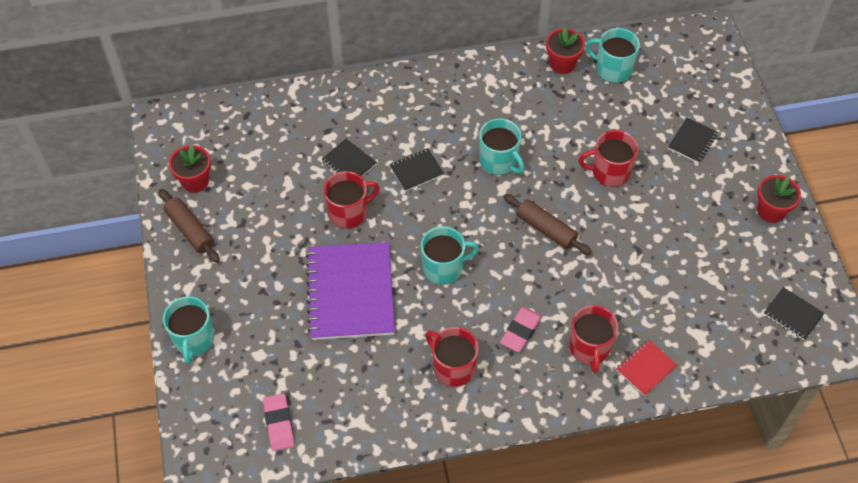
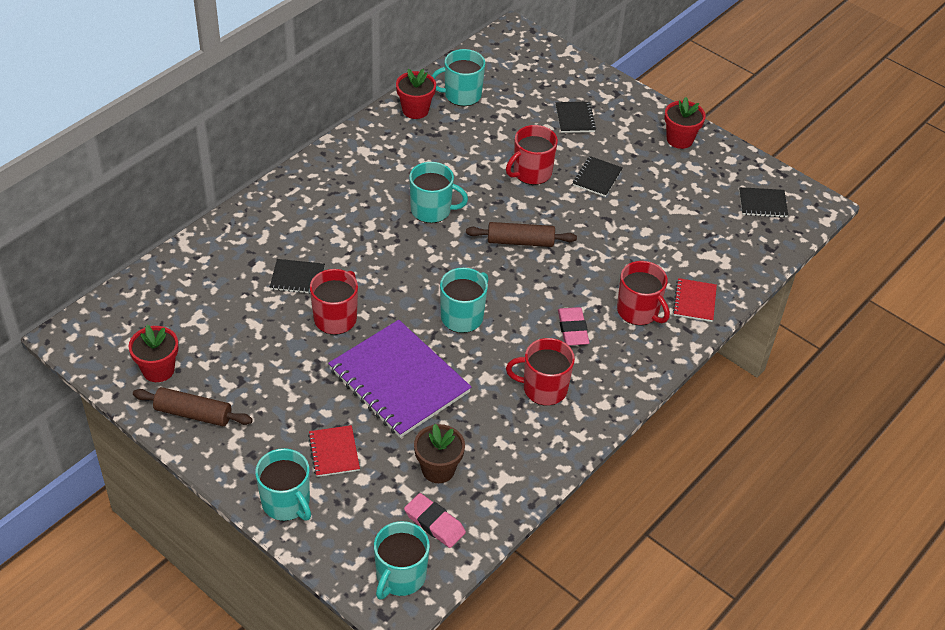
camera: 40 degrees left, 10 degrees down
(221, 448) = (400, 576): none -> turquoise mug
(257, 321) = (334, 452): none -> red notebook
(317, 383) = (438, 469): none -> brown flower pot
(416, 170) = (366, 253): black notebook -> black notebook (597, 178)

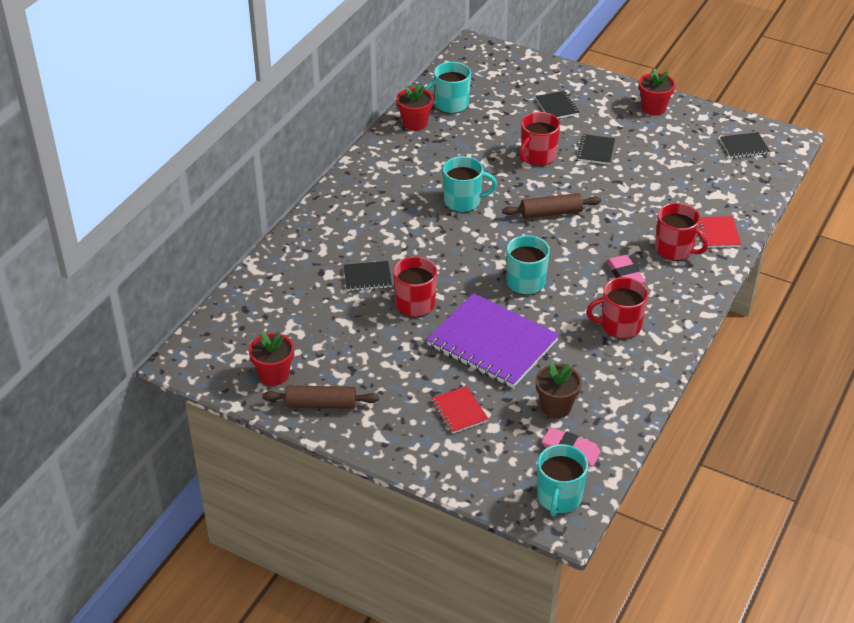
camera: 10 degrees left, 5 degrees down
(286, 503) = (434, 459): turquoise mug -> none

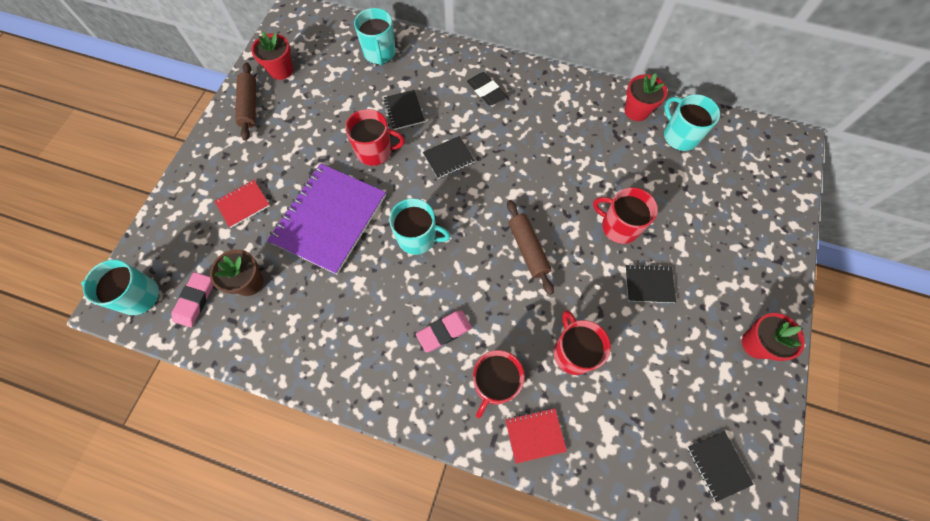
camera: 80 degrees right, 25 degrees up
(359, 215) = (486, 91): none -> black eraser
(463, 201) = (526, 169): turquoise mug -> turquoise mug (379, 53)
(557, 106) = (716, 236): black notebook -> black notebook (448, 158)
(619, 325) = (364, 332): red mug -> red mug (573, 352)

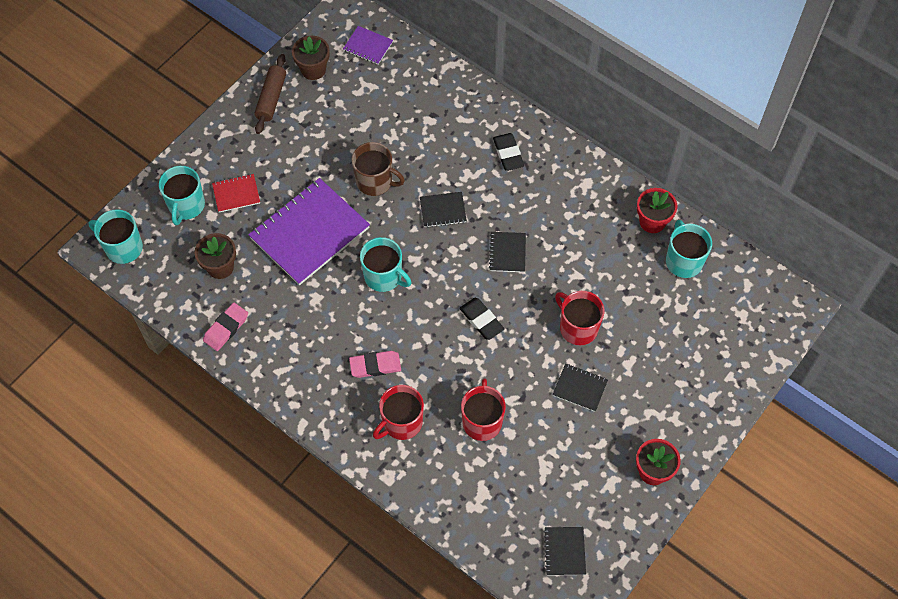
camera: 20 degrees right, 5 degrees down
(195, 300) = (169, 267): pink eraser -> pink eraser (226, 328)
(281, 70) = (313, 70): red flower pot -> brown flower pot
(324, 37) = (368, 46): none -> purple notebook
(375, 151) = (375, 181): red mug -> brown mug
(379, 53) = (417, 80): turquoise mug -> turquoise mug (186, 206)
(404, 111) = (418, 149): black notebook -> black notebook (507, 253)
(528, 249) = (481, 320): brown rolling pin -> black eraser
(535, 435) = (418, 474): red notebook -> none

